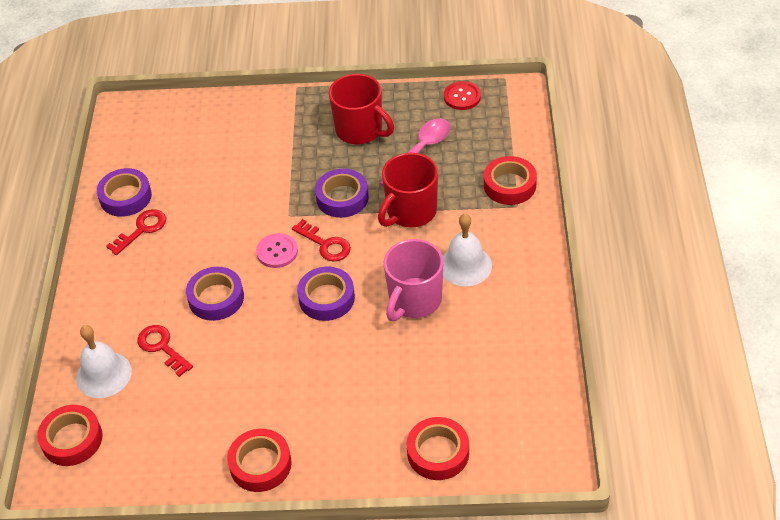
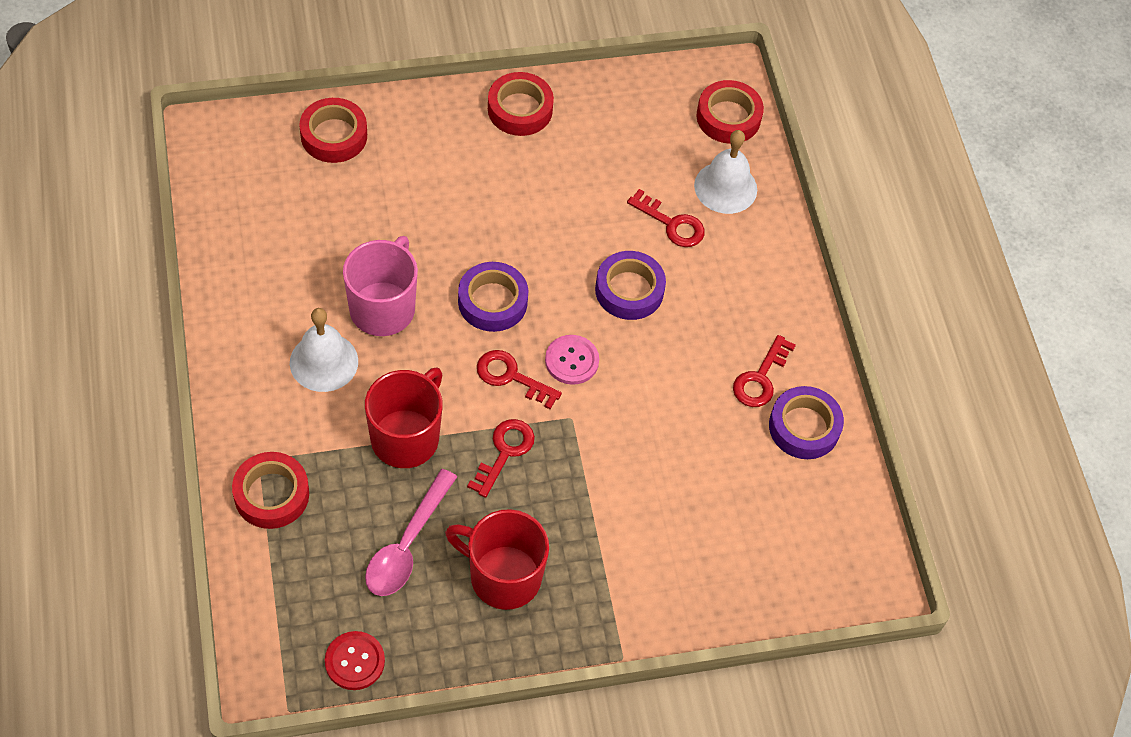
camera: 160 degrees right, 10 degrees up
(342, 198) = (504, 452): purple tape -> red key

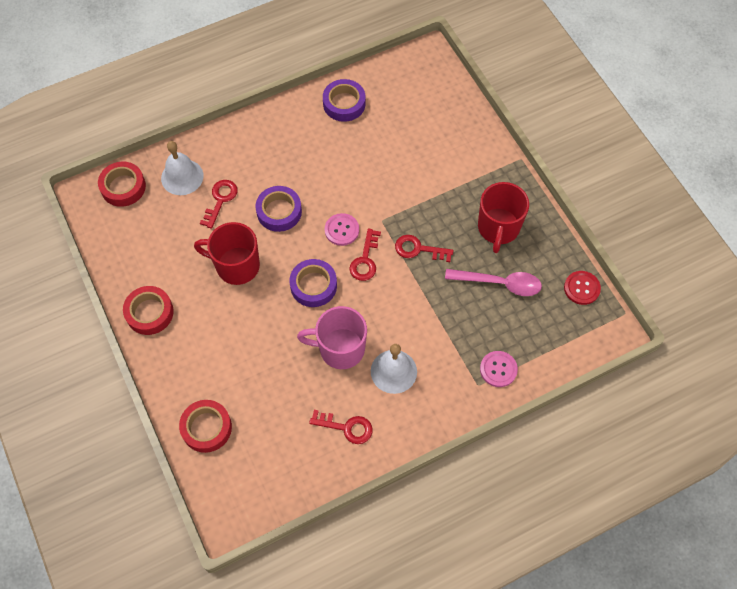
camera: 100 degrees left, 5 degrees up
(271, 494) = (498, 369): red tape -> pink button
(406, 437) = (429, 306): red mug -> red mug (236, 266)
(760, 378) = (319, 131): red key -> red key (346, 427)

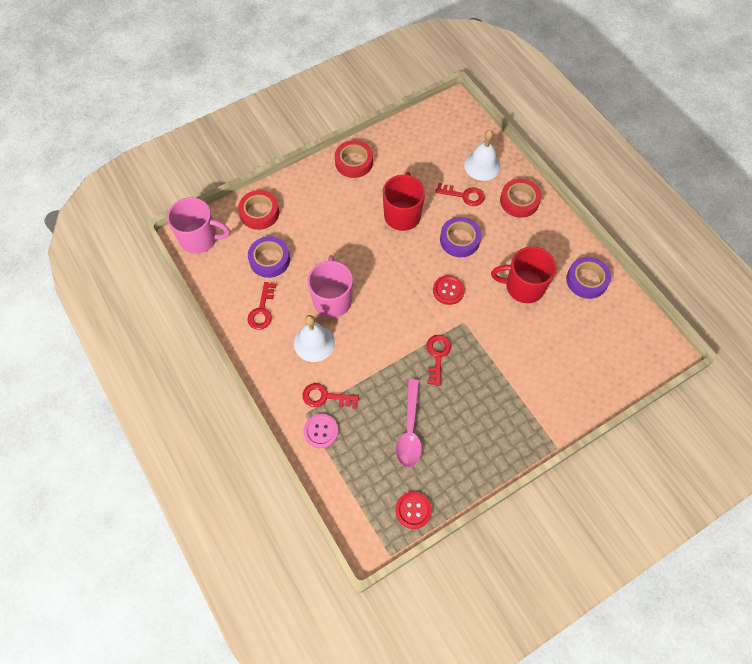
camera: 85 degrees right, 0 degrees up
(123, 187) = (465, 128): red tape -> red tape (519, 201)
(234, 503) = (200, 239): none -> pink mug
(313, 285) = (390, 273): purple tape -> purple tape (269, 260)
(342, 230) = (448, 290): pink button -> red button
(365, 260) = (420, 312): red key -> red key (325, 397)
(498, 228) = (470, 427): red mug -> red mug (523, 287)

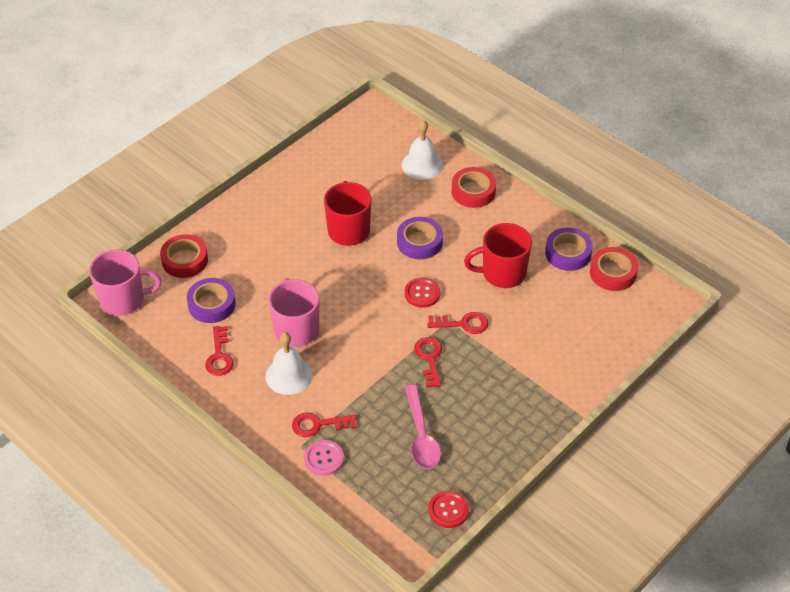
camera: 15 degrees left, 15 degrees down
(354, 162) = (277, 188): red tape -> red tape (613, 273)
(464, 195) = (411, 198): red key -> red key (463, 324)

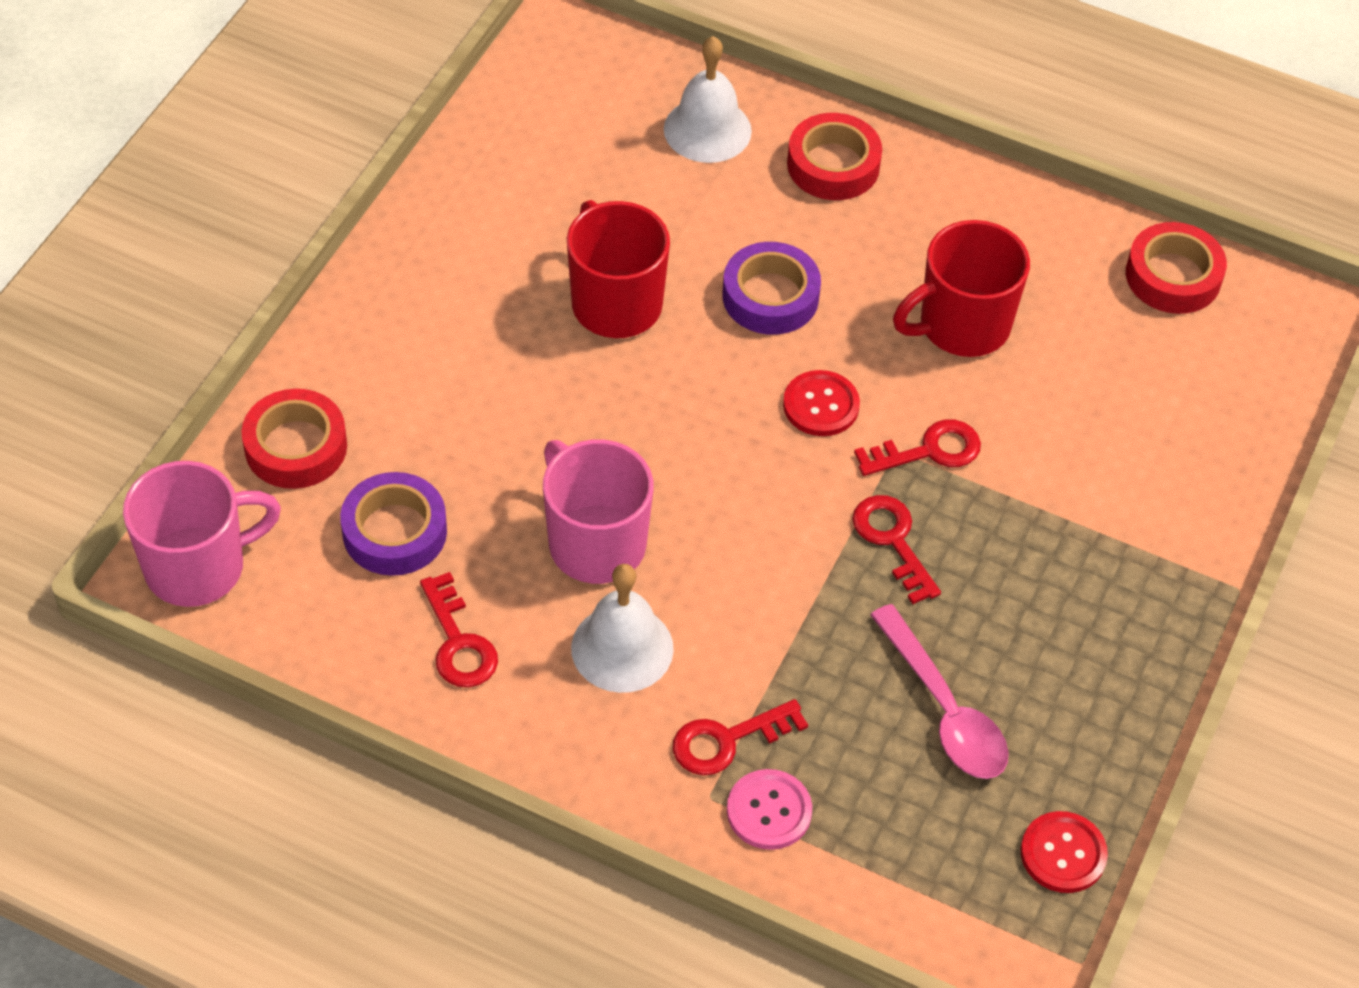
camera: 20 degrees left, 5 degrees up
(568, 253) = (1071, 254): purple tape -> none

